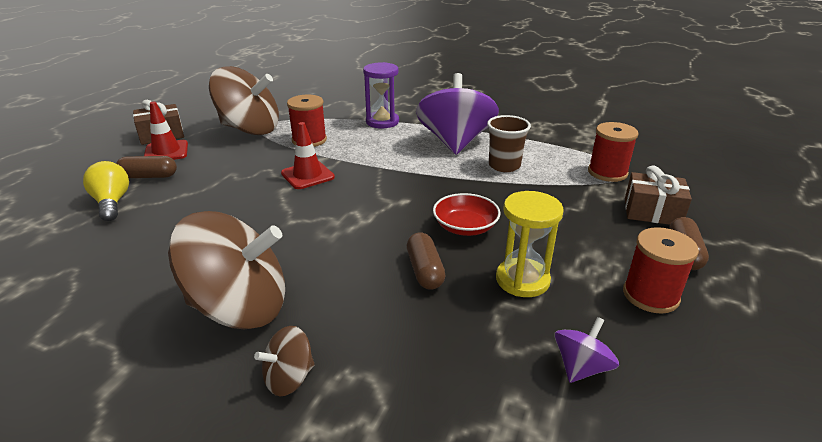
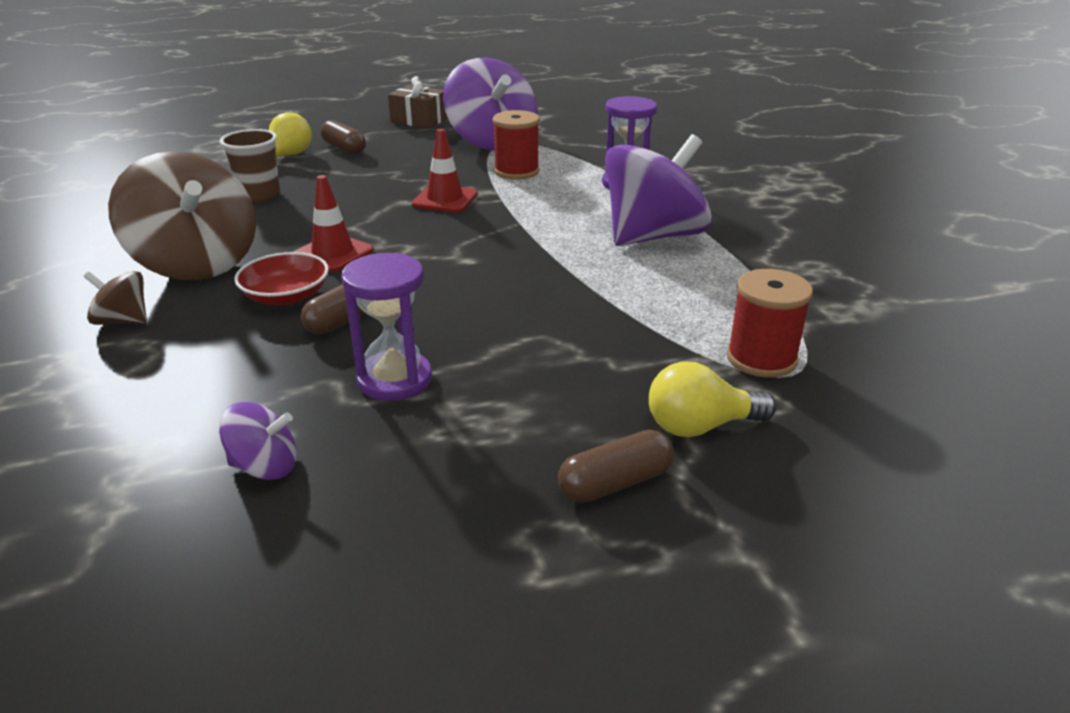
camera: 50 degrees right, 0 degrees up
(166, 152) = (394, 134): red traffic cone -> red traffic cone (333, 253)
(250, 129) = (491, 141): brown spinning top -> purple spinning top
(465, 227) = (461, 310): red bowl -> red bowl (286, 296)
(504, 166) = (646, 284): brown cup -> brown cup (259, 195)
(522, 280) = (394, 379): yellow hourglass -> purple hourglass
(650, 295) = (466, 480): red spool -> none
(652, 212) = (700, 426): brown gift -> yellow light bulb

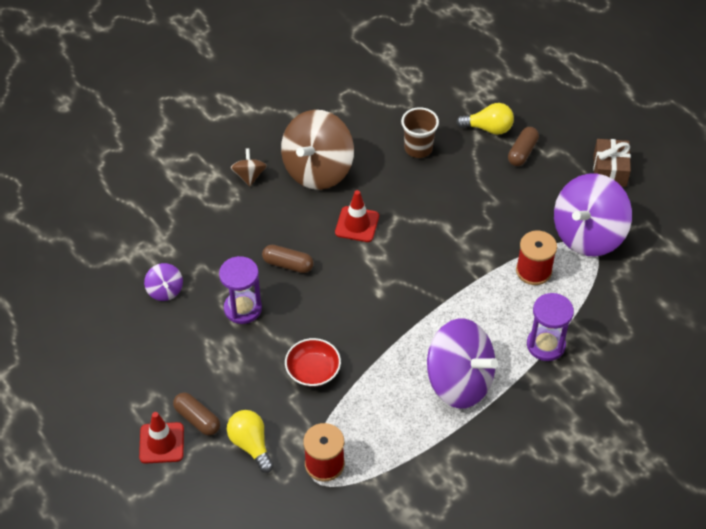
camera: 70 degrees right, 20 degrees up
(286, 296) = (300, 228): red bowl -> red bowl (313, 370)
(445, 199) = (461, 247): red traffic cone -> red traffic cone (161, 443)

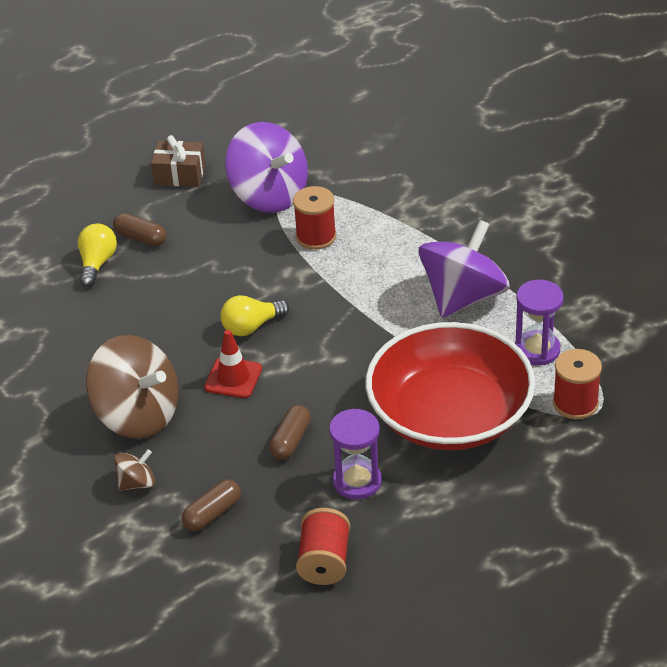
camera: 85 degrees left, 10 degrees down
(161, 443) = (558, 550): red traffic cone -> none
(165, 290) = (324, 561): purple spinning top -> red spool
(197, 419) = (522, 518): brown capsule -> brown capsule (212, 513)
(249, 176) = (137, 483): brown spinning top -> brown spinning top turned 150 degrees clockwise
(251, 445) = (555, 467): yellow light bulb -> yellow light bulb (251, 326)
(313, 370) = (450, 415): red bowl -> red bowl, size x2.49
(418, 148) = (118, 323): brown cup -> none
(545, 345) = (415, 232): purple hourglass -> purple hourglass (537, 350)

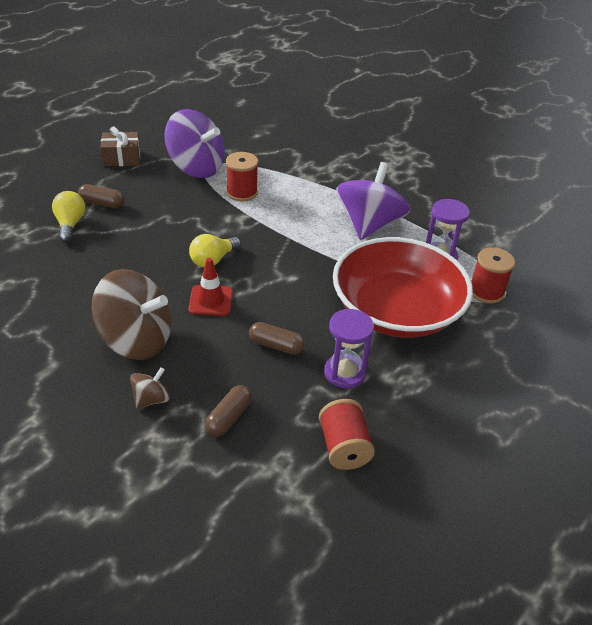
camera: 20 degrees left, 0 degrees up
(290, 440) = (276, 345): brown capsule -> brown capsule turned 75 degrees counterclockwise

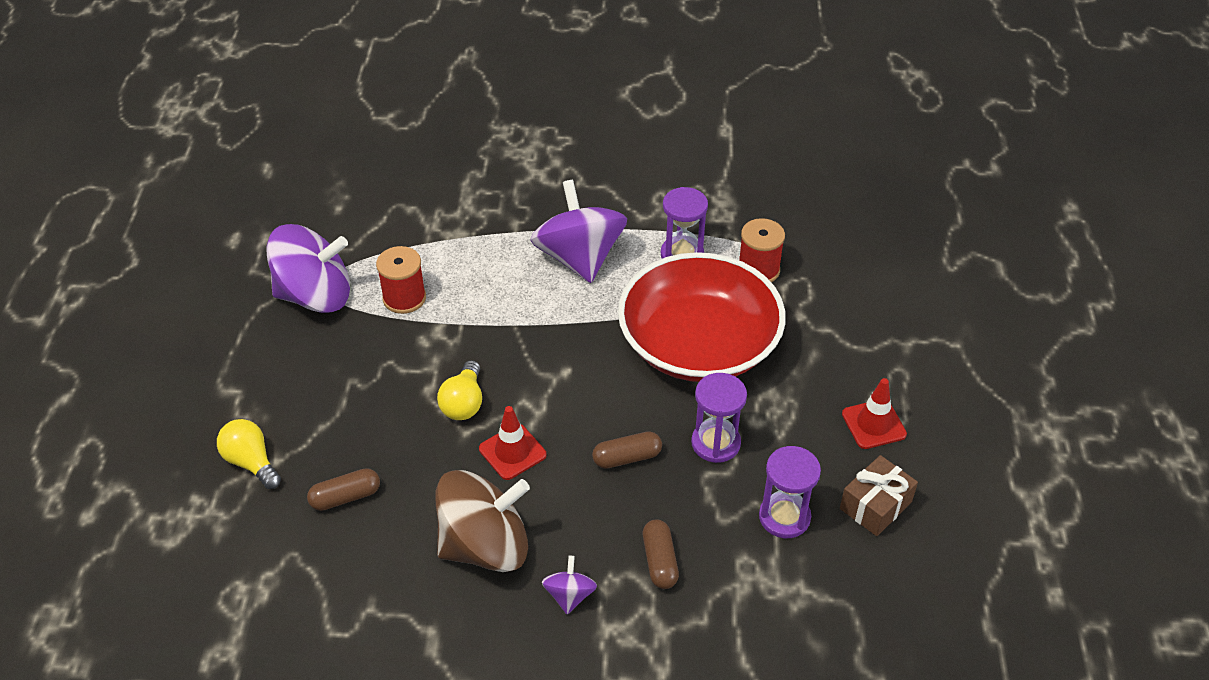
camera: 35 degrees left, 5 degrees up
(102, 203) = (257, 411): brown capsule -> brown capsule (345, 497)
(122, 158) = (208, 336): brown gift -> brown gift (875, 505)
(151, 399) = (569, 595): brown spinning top -> purple spinning top
(343, 447) = (784, 517): red spool -> purple hourglass
(476, 431) = (873, 424): none -> red traffic cone

